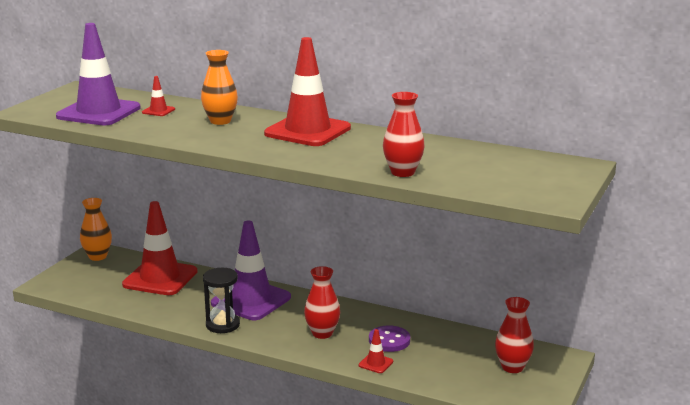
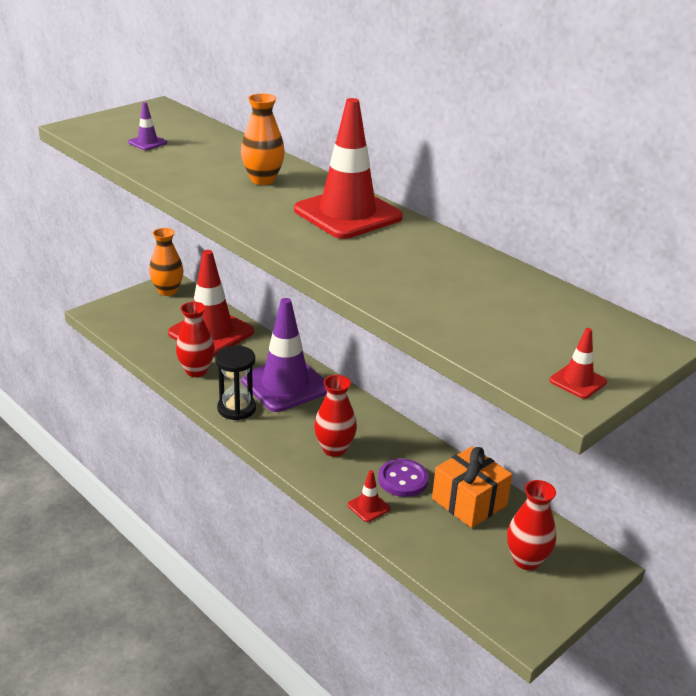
camera: 20 degrees right, 10 degrees up
(99, 112) = (147, 143): purple traffic cone -> purple traffic cone, size x0.40
(158, 111) = (210, 152): red traffic cone -> red traffic cone (578, 381)
(402, 172) = (408, 302): red vase -> red vase (196, 371)
(448, 342) = (469, 502): none -> orange gift

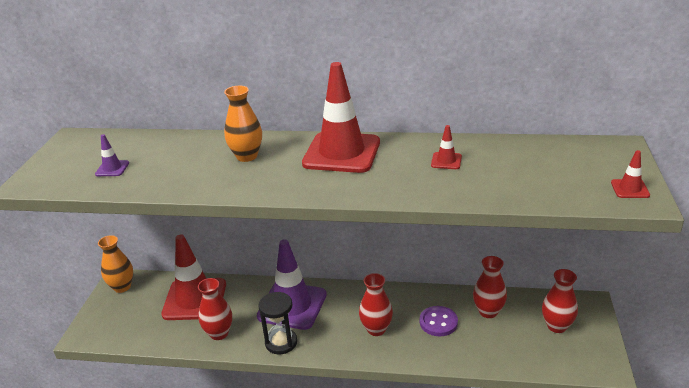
camera: 35 degrees left, 0 degrees up
(368, 507) = (442, 353): red traffic cone -> red traffic cone (446, 161)
(469, 502) = (488, 311): orange gift -> red vase

